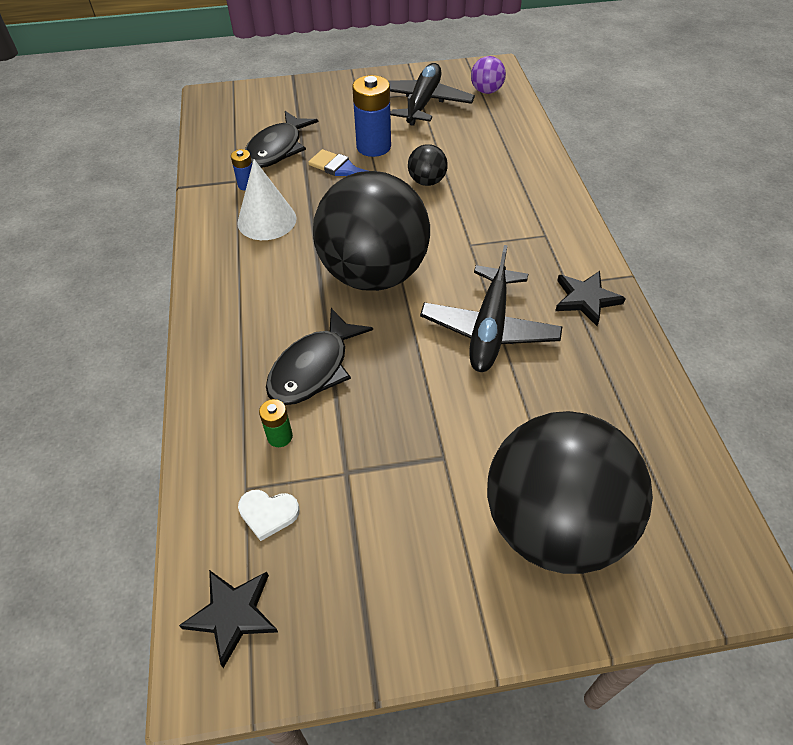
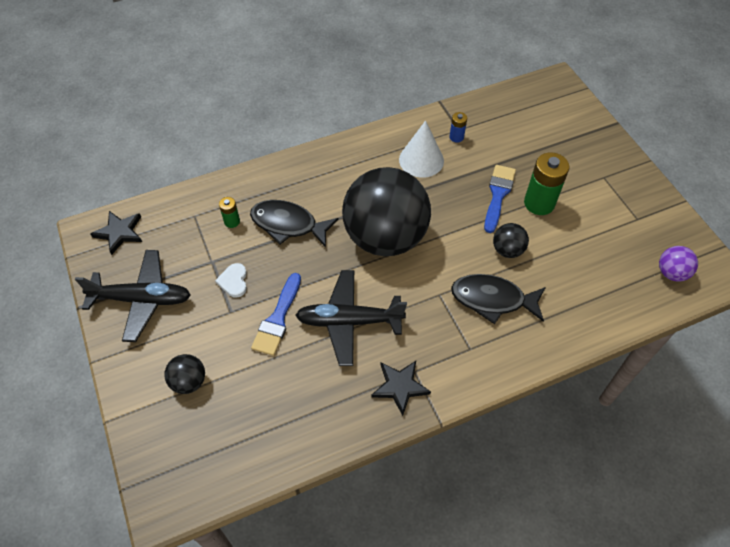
camera: 75 degrees right, 5 degrees up
(268, 513) = (179, 231): white heart -> white heart (234, 281)
(277, 149) = (507, 142): black fish -> black fish (492, 299)
(373, 147) = (539, 203): blue battery -> green battery
(423, 103) = (623, 225): black plane -> black plane (142, 299)
(469, 402) = (277, 319): none -> blue brush
(553, 524) = (189, 382): black ball -> black ball, size x0.40

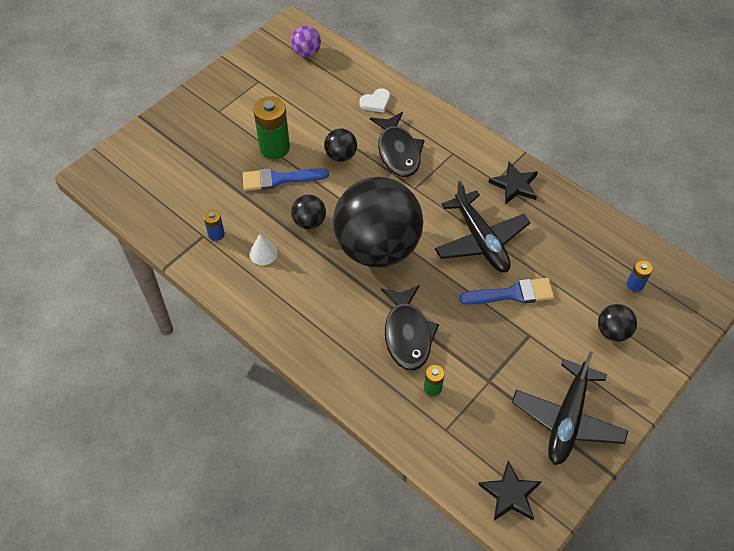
camera: 115 degrees left, 0 degrees up
(142, 299) = (567, 419): black plane -> black plane turned 135 degrees counterclockwise
(221, 434) = (635, 284): none -> blue battery
(234, 281) = (498, 349): white heart -> white heart (376, 102)
(421, 160) = (263, 253): white cone -> white cone, size x0.56
(438, 200) = (309, 222): none -> black ball

